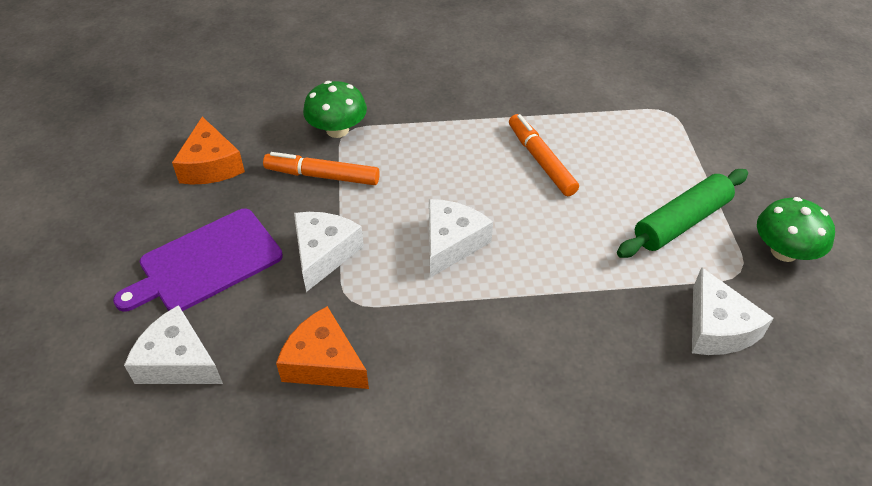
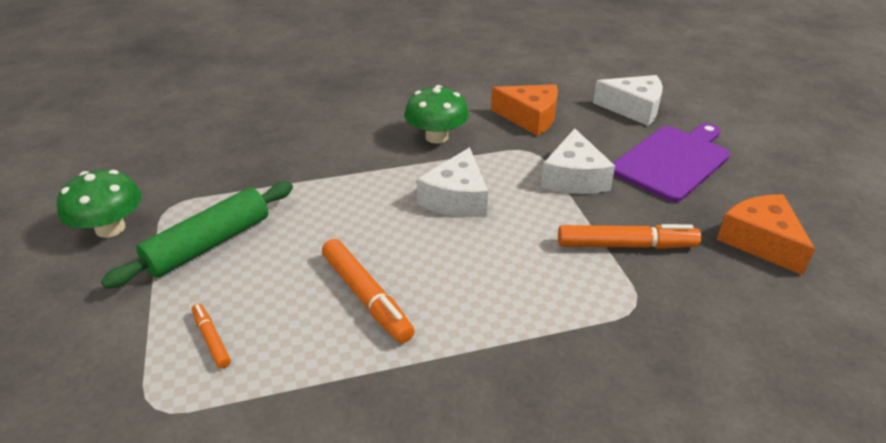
camera: 170 degrees right, 10 degrees down
(337, 130) = (649, 306): green mushroom -> green mushroom (436, 137)
(648, 145) = (211, 339): none -> orange marker
(717, 328) = (215, 165): white cheese -> none

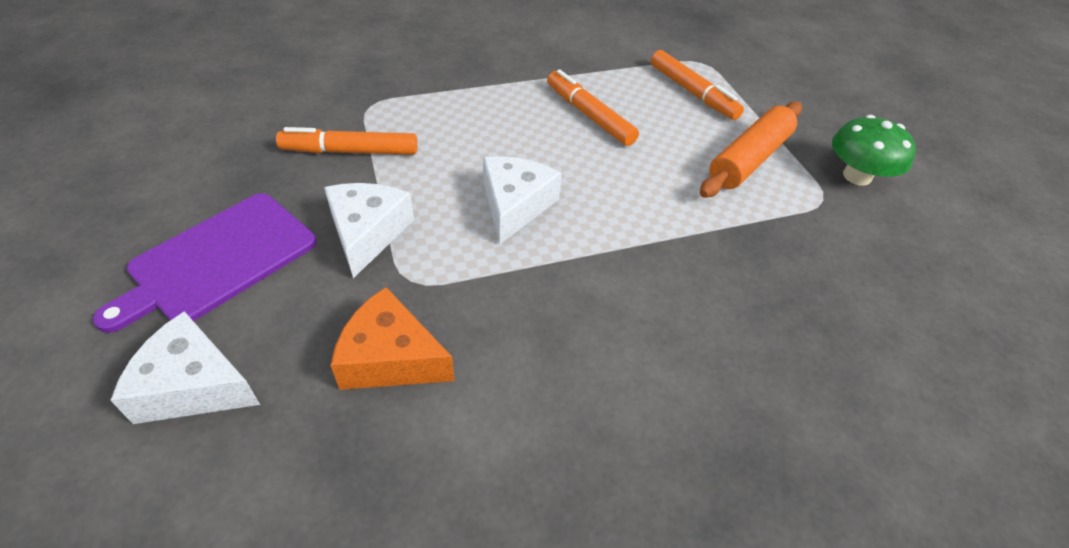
camera: 175 degrees right, 10 degrees up
(209, 244) = (749, 159): green rolling pin -> orange rolling pin
(211, 339) = (692, 92): orange marker -> orange marker, size x1.84
(436, 137) = (544, 310): green mushroom -> none
(760, 241) = (211, 153): orange cheese -> none

